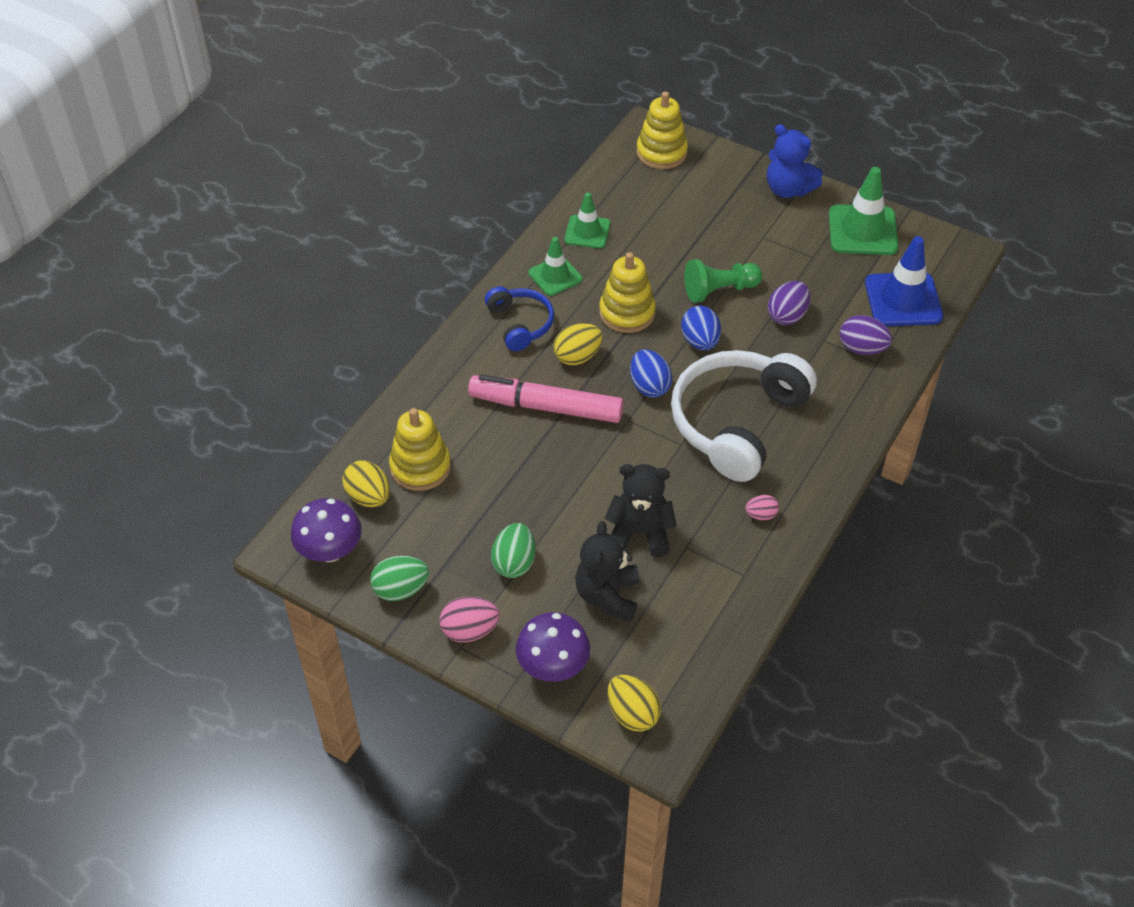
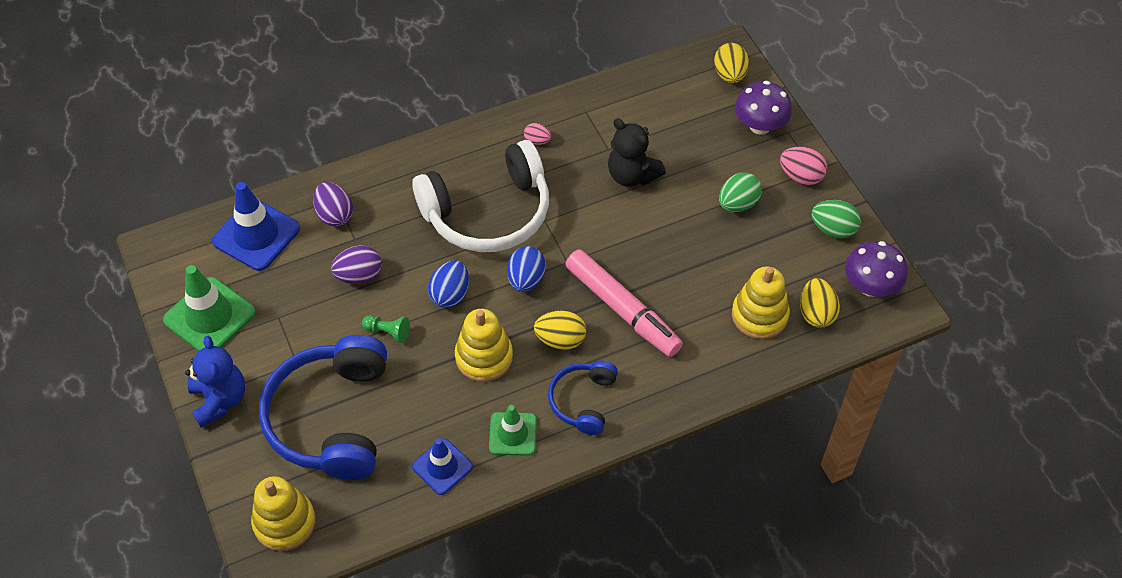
camera: 145 degrees left, 5 degrees up
(587, 232) = (442, 467): green traffic cone -> blue traffic cone
(607, 596) = (689, 147): black teddy bear -> none
(697, 219) = (332, 418): none -> blue headphones
(719, 290) = (388, 332): green pawn -> green pawn, size x0.59

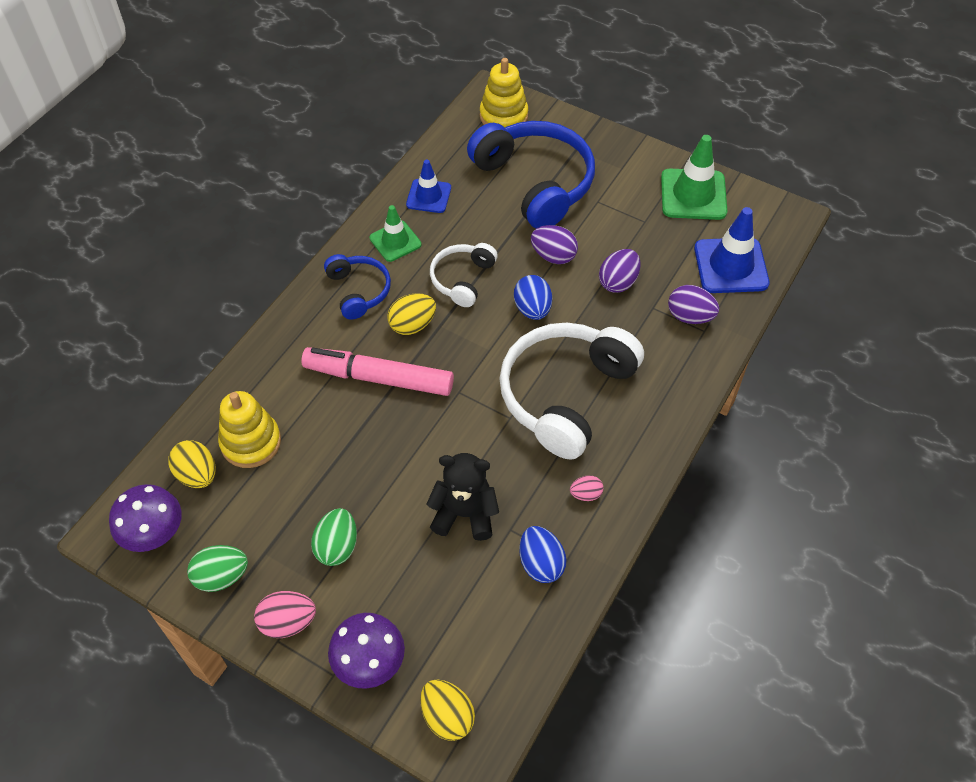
camera: 145 degrees right, 0 degrees up
(219, 400) = (623, 153): blue teddy bear -> none
(388, 332) = (553, 256): green pawn -> purple egg
(484, 357) = (463, 279): yellow stacking toy -> white headphones
(526, 279) = (481, 356): blue egg -> blue egg (541, 563)

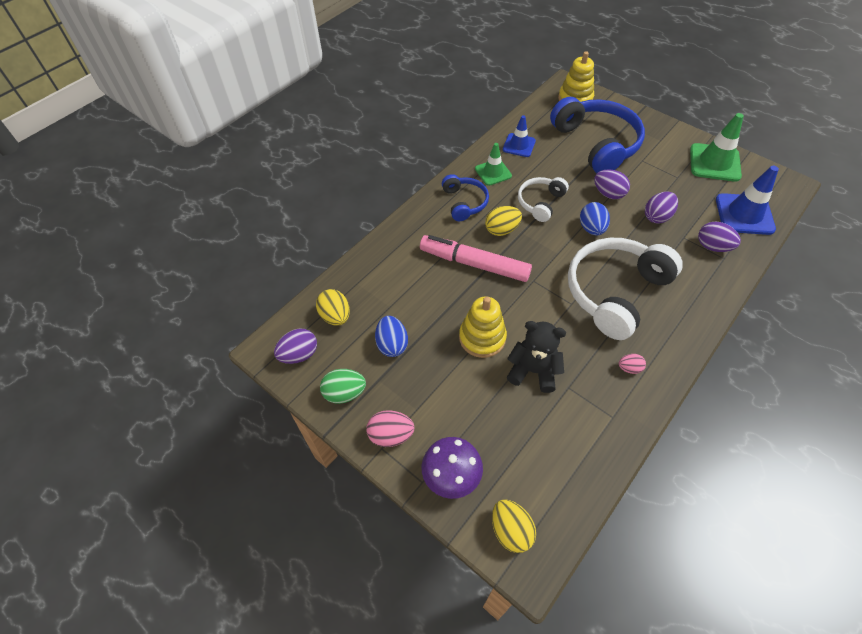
camera: 10 degrees right, 0 degrees up
(154, 533) = (299, 354): purple mushroom -> purple egg
(251, 442) = (377, 298): yellow stacking toy -> yellow stacking toy (482, 337)
(337, 546) = (433, 382): green egg -> none
(541, 563) = (592, 417): blue egg -> blue egg (392, 344)

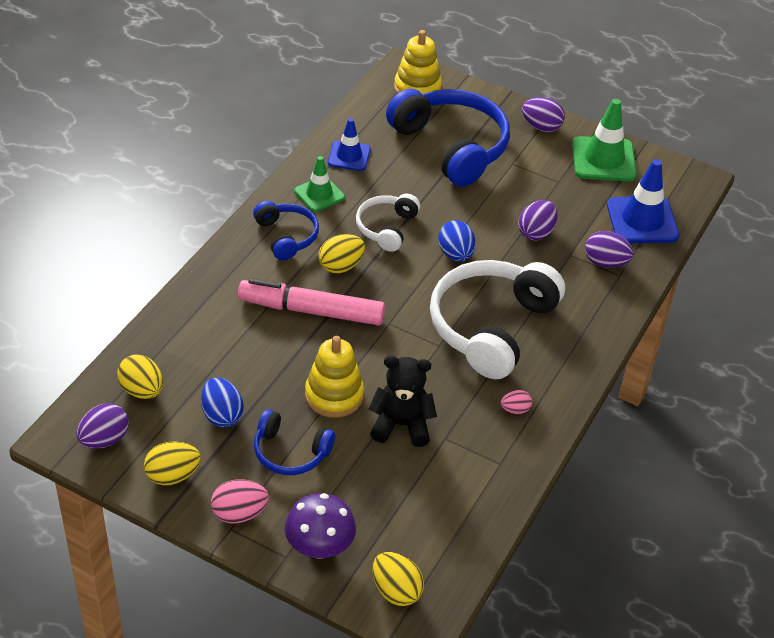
camera: 15 degrees left, 10 degrees down
(345, 393) = (172, 475): green egg -> yellow egg
(440, 384) = (290, 452): none -> blue headphones
(608, 194) = (473, 209): purple egg -> purple egg (541, 127)

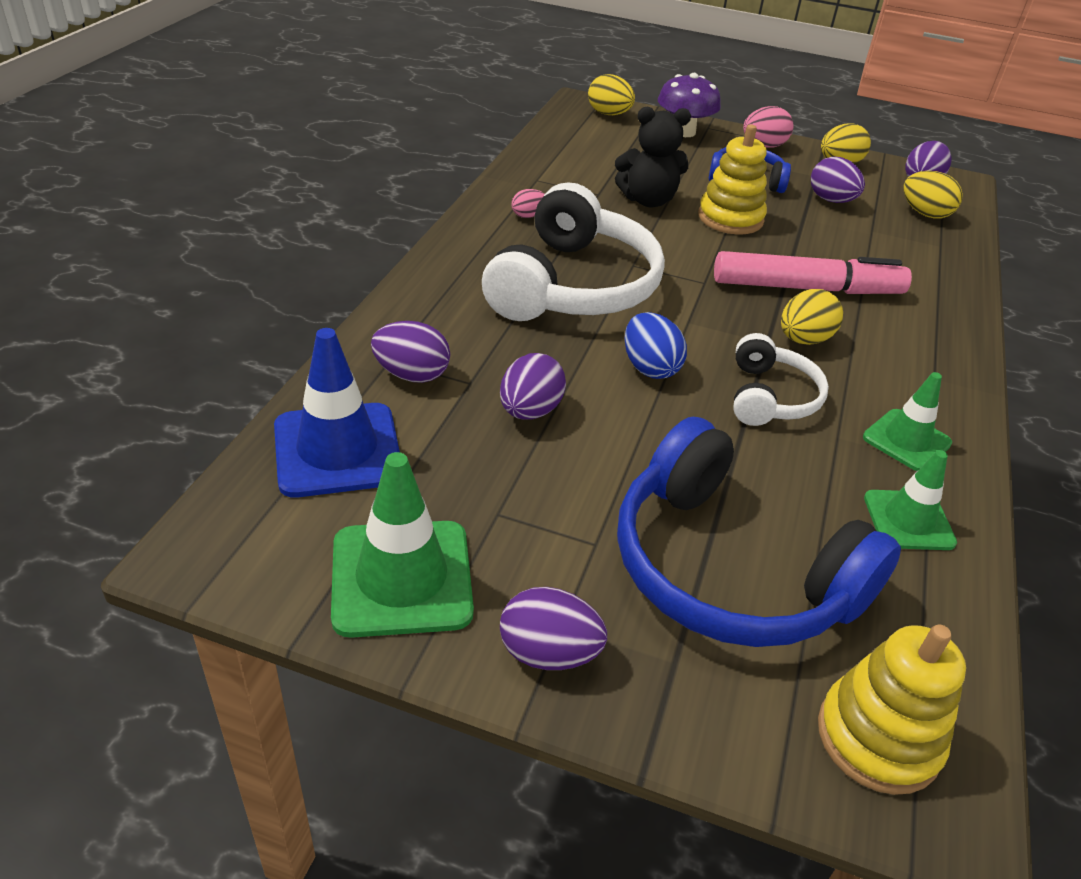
camera: 170 degrees right, 5 degrees down
(222, 415) = (831, 200): blue egg -> purple egg
(286, 236) = (905, 372): blue headphones -> none
(349, 156) = (908, 520): blue traffic cone -> green traffic cone

